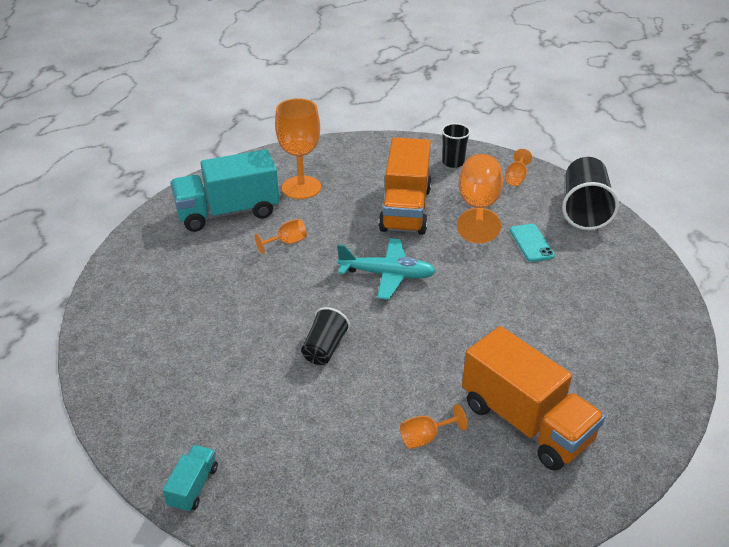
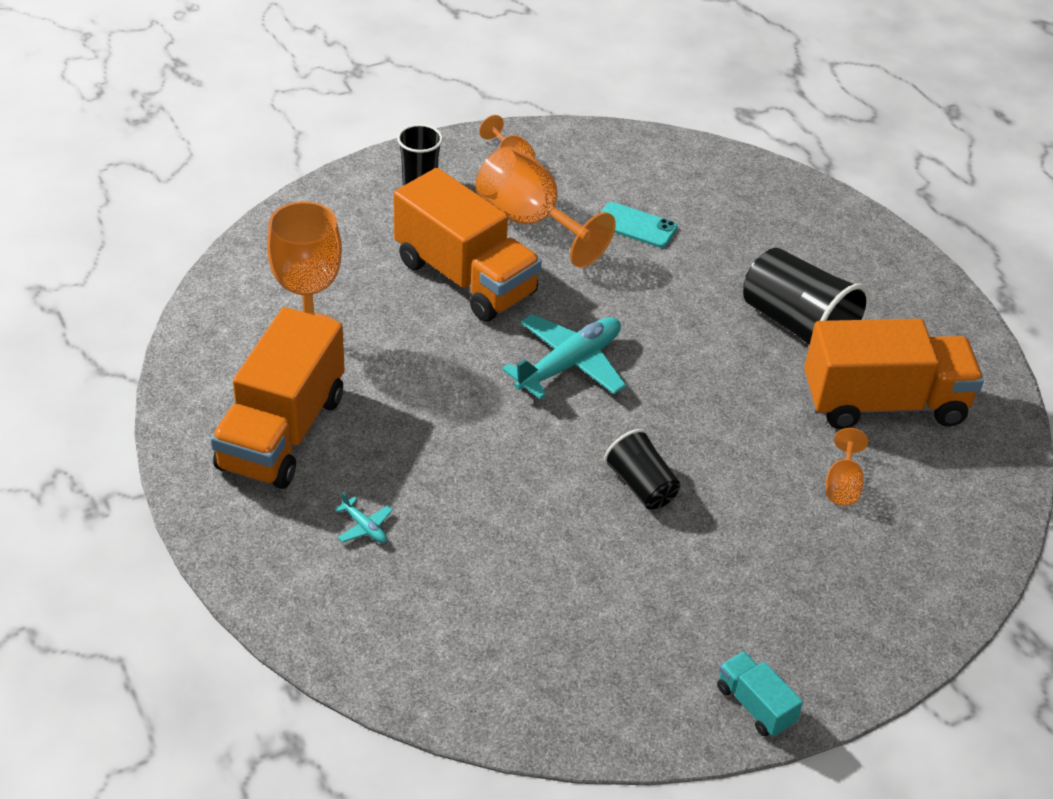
camera: 55 degrees left, 5 degrees up
(191, 268) = (365, 527): none -> turquoise plane
(228, 212) = (282, 432): turquoise truck -> orange truck
(287, 242) = (413, 412): orange goblet -> none
(583, 209) = (623, 153): black cup -> black cup (797, 326)

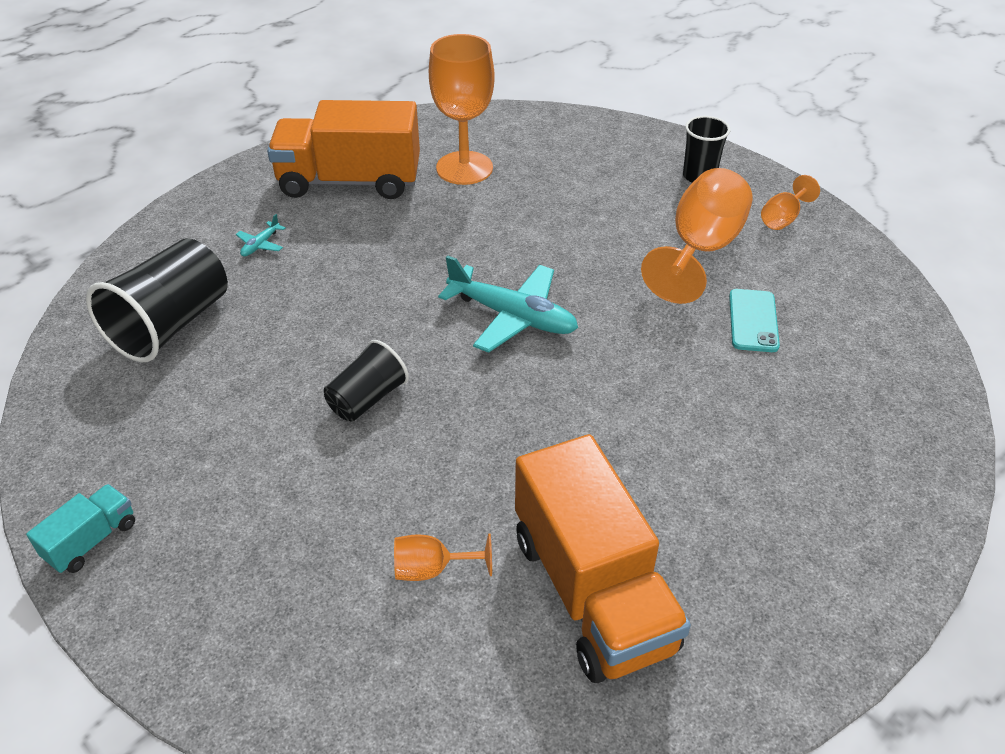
camera: 75 degrees right, 0 degrees up
(465, 278) = (591, 229): orange truck -> none
(797, 326) = (681, 483): black cup -> black cup (171, 324)

